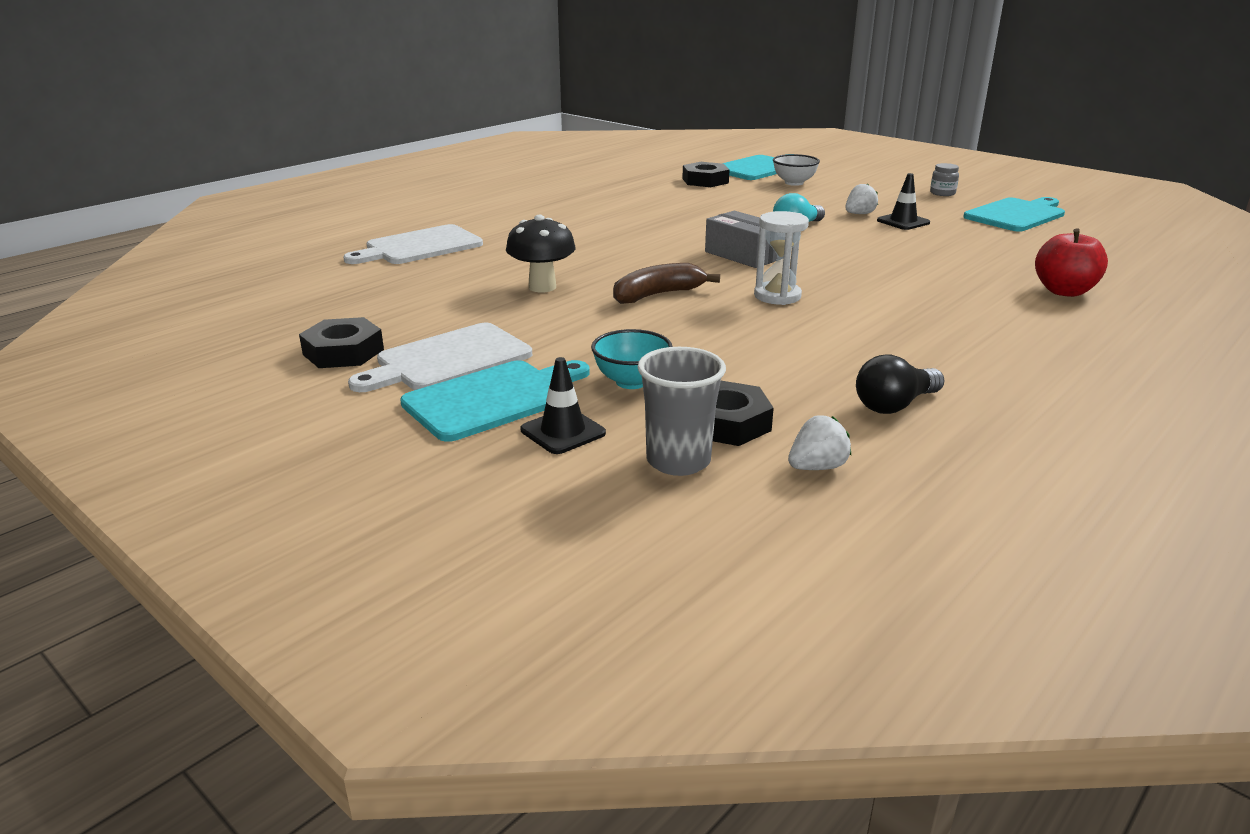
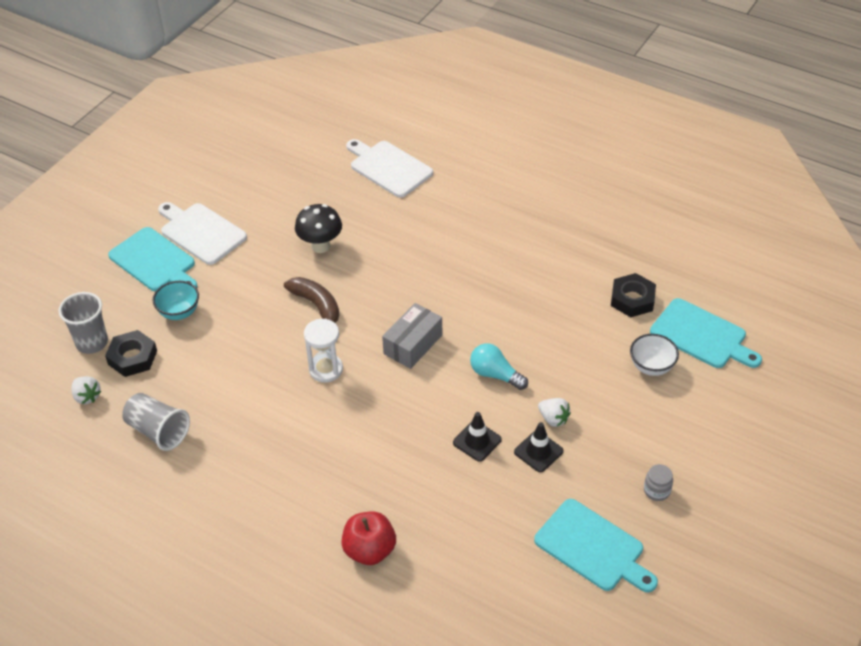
camera: 80 degrees right, 20 degrees up
(343, 352) = (206, 189): black nut -> none
(563, 432) = (120, 295): black traffic cone -> black traffic cone (477, 441)
(895, 405) = (158, 431): black light bulb -> grey cup

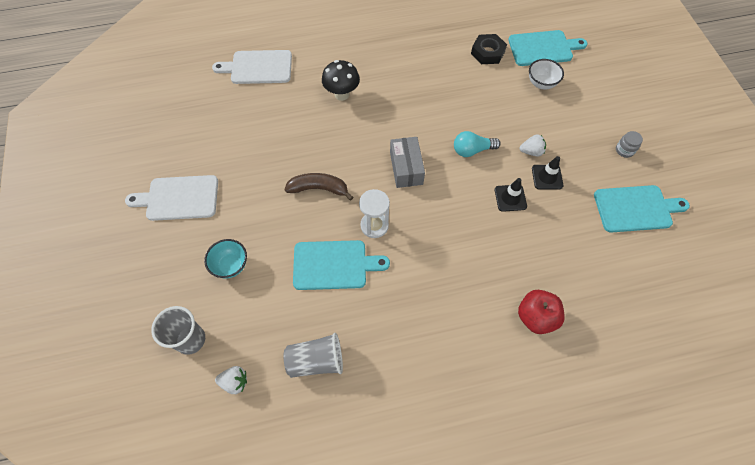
camera: 45 degrees left, 15 degrees up
(132, 357) = (235, 325): black nut -> none
(154, 262) = (169, 244): turquoise cutting board -> turquoise cutting board (334, 265)
(320, 246) = (274, 148): black mushroom -> black mushroom (342, 94)

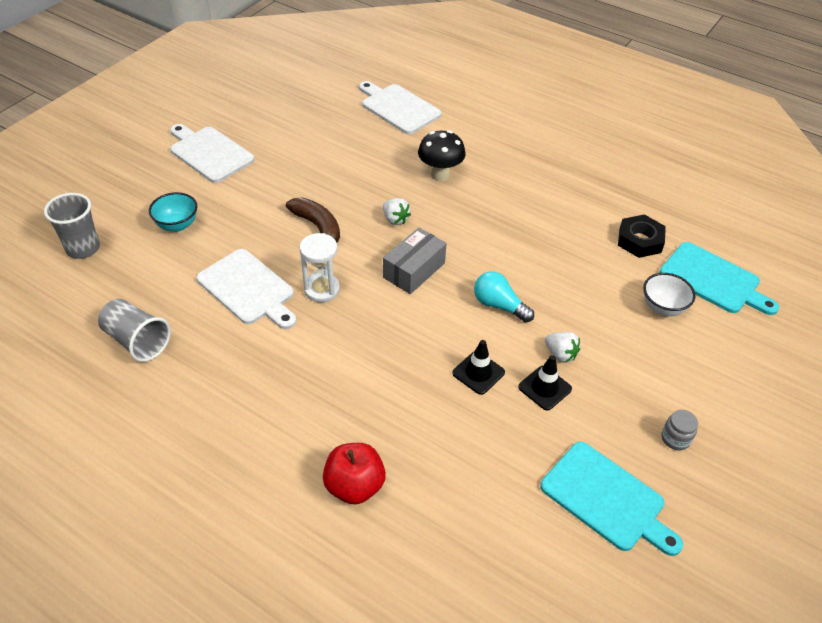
camera: 45 degrees right, 15 degrees down
(235, 382) = (68, 301): white strawberry -> white strawberry (395, 219)
(334, 265) = (248, 289): turquoise cutting board -> white cutting board

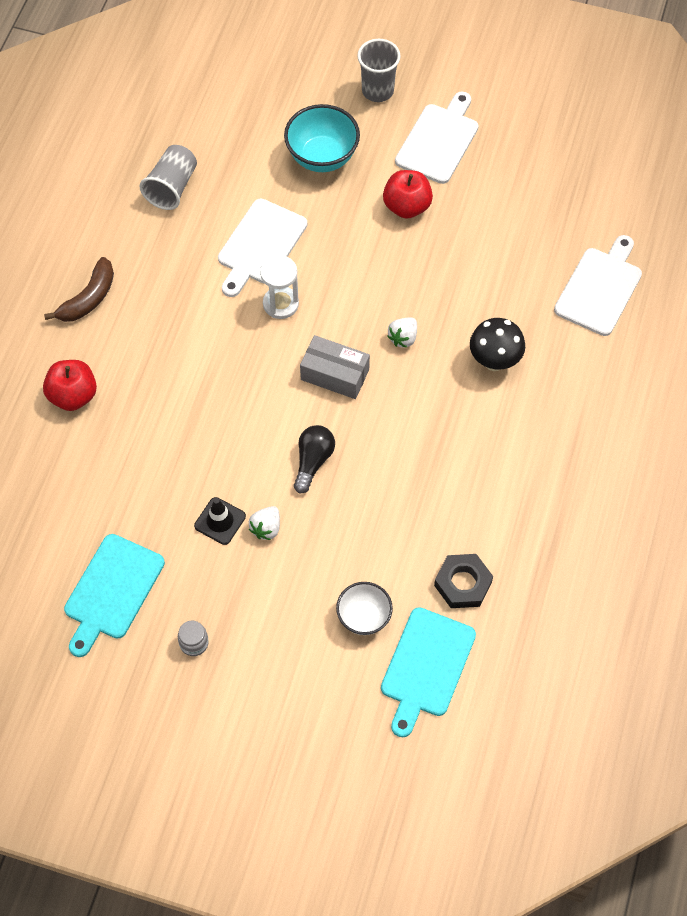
camera: 75 degrees right, 15 degrees up
(83, 248) = (264, 100): grey cup -> grey cup (377, 91)
(177, 225) = (322, 157): turquoise bowl -> turquoise bowl, size x1.56
(264, 186) = (407, 206): none -> red apple
(318, 227) = (365, 273): brown banana -> brown banana (89, 298)
(478, 373) = (220, 461): black traffic cone -> none
(499, 305) = (313, 461): turquoise light bulb -> black light bulb

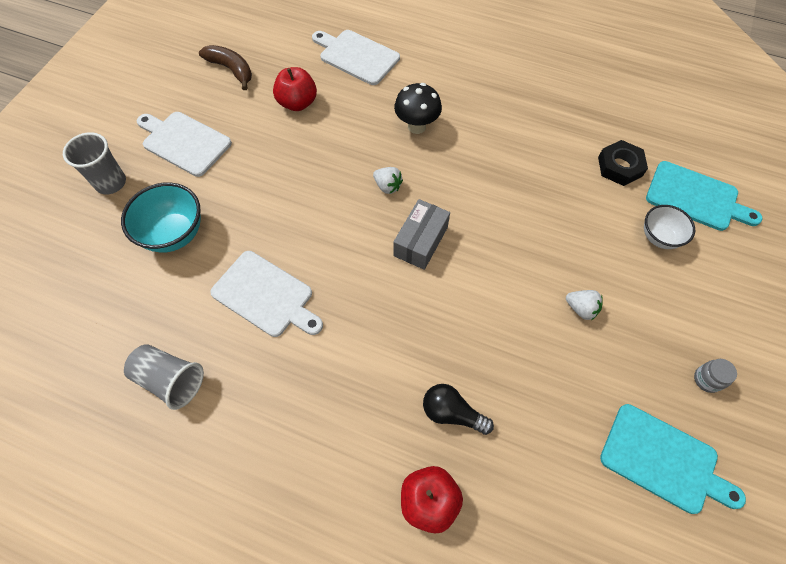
camera: 85 degrees left, 0 degrees up
(89, 298) = (301, 480): brown banana -> brown banana (231, 69)
(220, 521) = (576, 349): black traffic cone -> none
(280, 304) = (338, 281): white hourglass -> none
(313, 461) = (510, 265): black light bulb -> black light bulb (452, 413)
(407, 206) = (249, 172): red apple -> red apple (297, 103)

